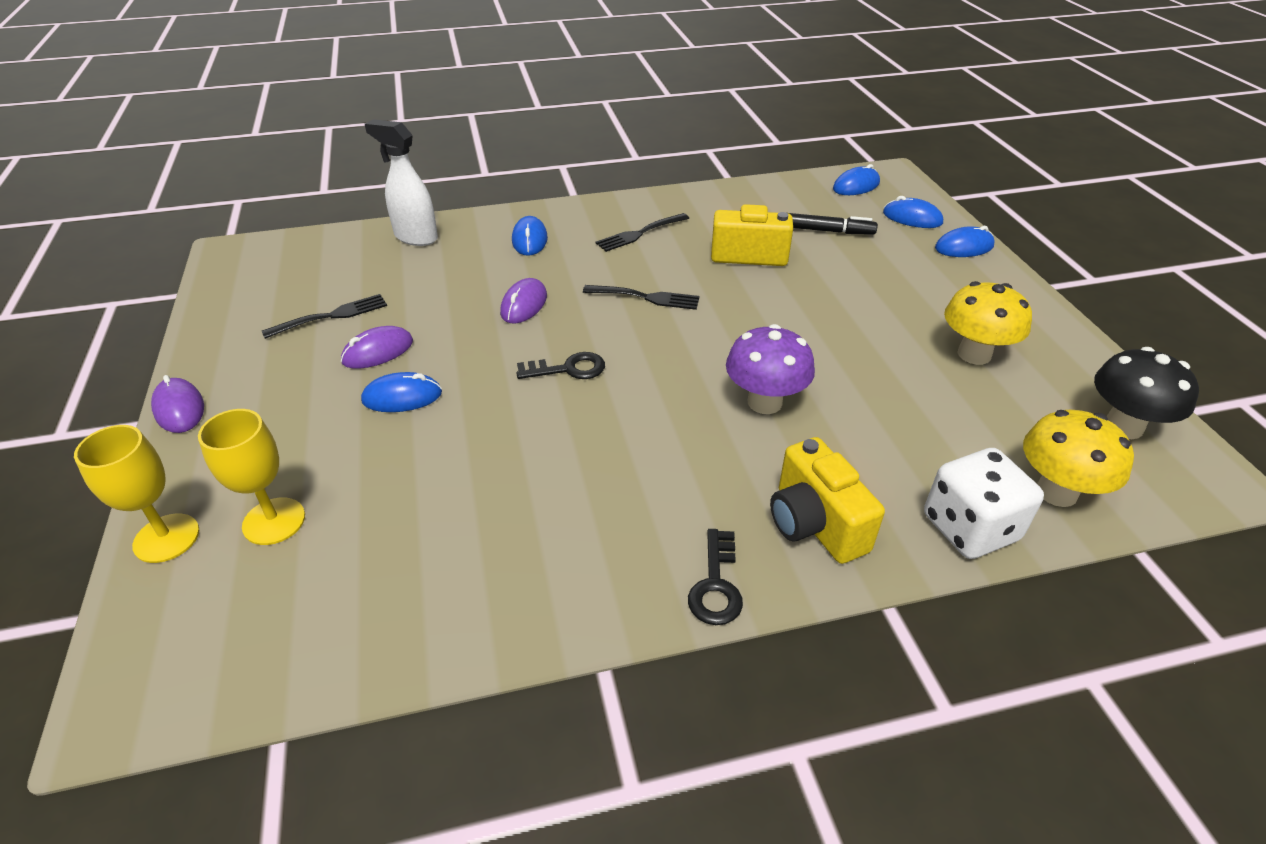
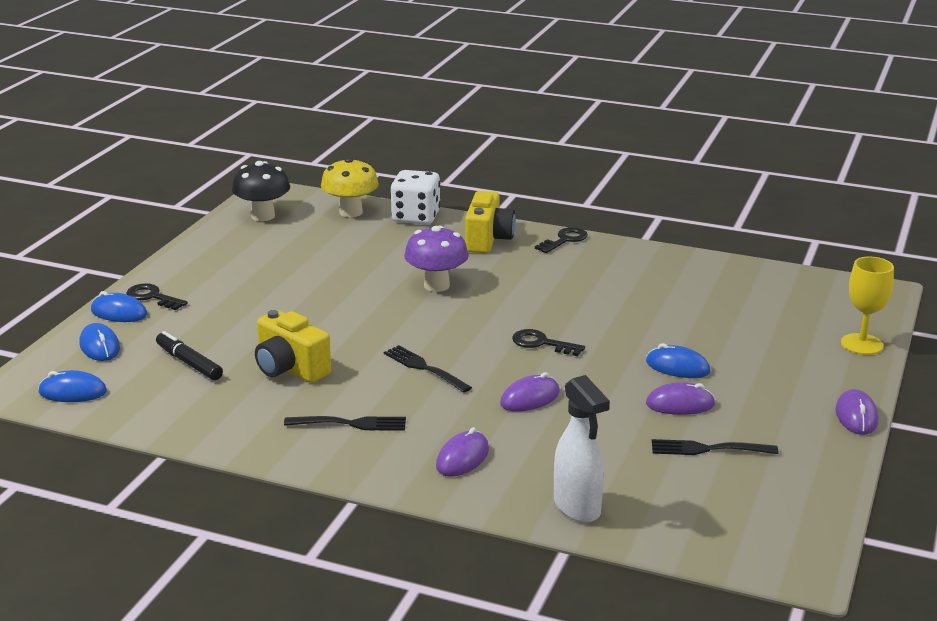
camera: 145 degrees left, 15 degrees down
(274, 521) = (792, 331): yellow goblet -> none
(530, 240) = (462, 458): blue mouse -> purple mouse
(974, 354) = (266, 262): yellow mushroom -> none
(975, 271) = (152, 297): none -> black key

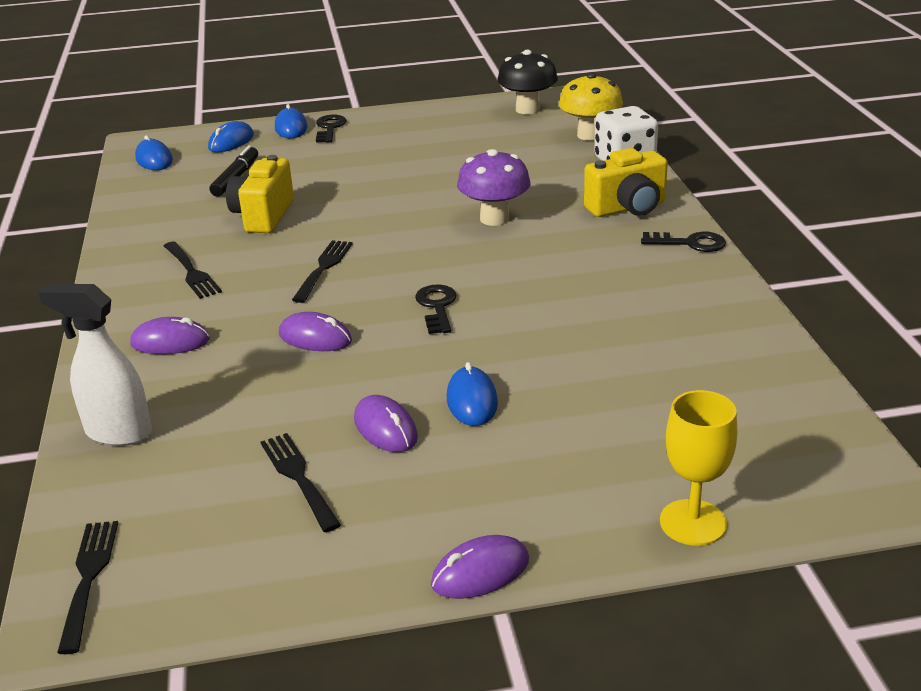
camera: 60 degrees right, 5 degrees up
(577, 508) = (117, 433): white spray bottle -> white spray bottle turned 75 degrees clockwise
(754, 553) = (88, 578): none -> black fork

